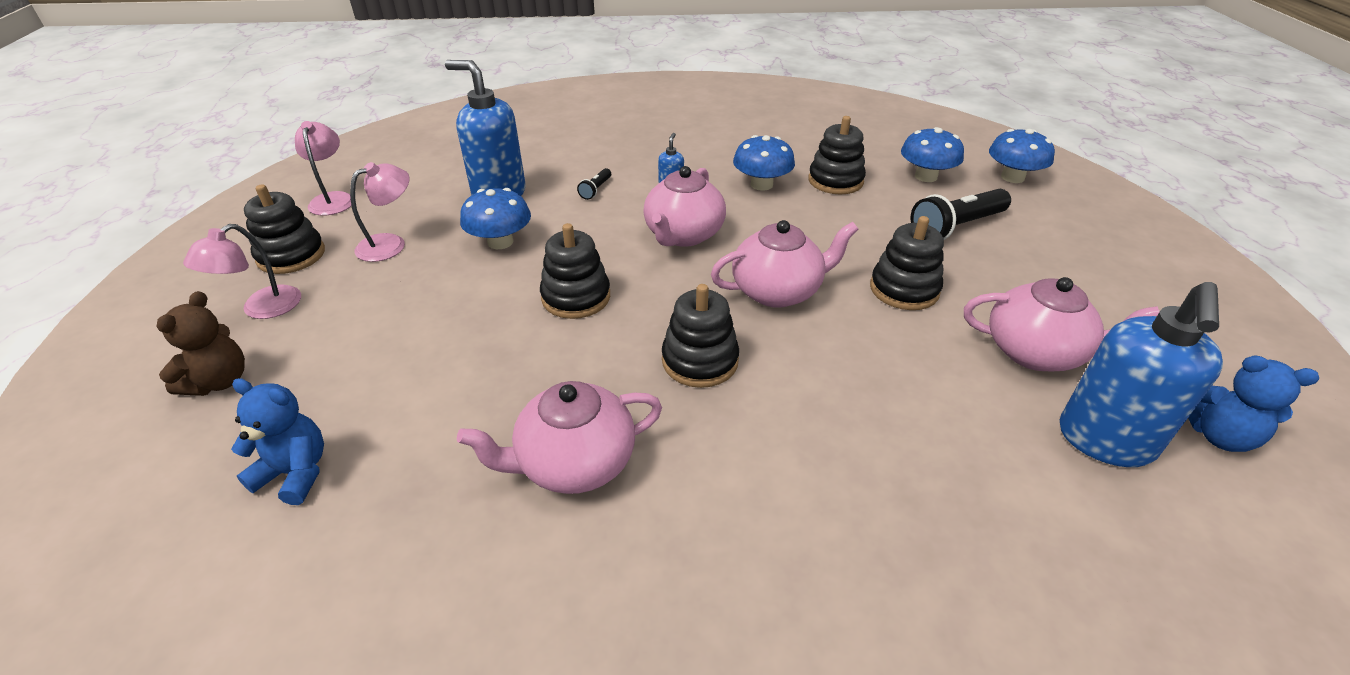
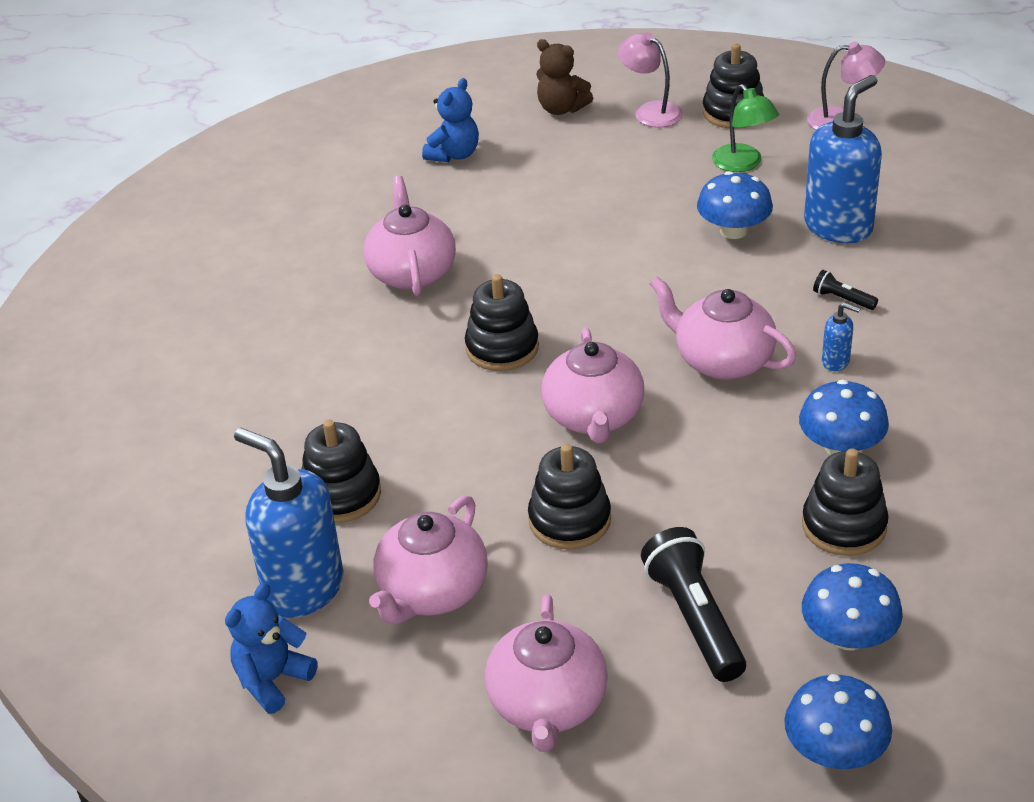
camera: 105 degrees right, 0 degrees up
(390, 244) = (743, 164): pink lamp -> green lamp
(576, 297) = (621, 278): black stacking toy -> black stacking toy (341, 495)
(1083, 277) = (547, 705): none -> pink teapot

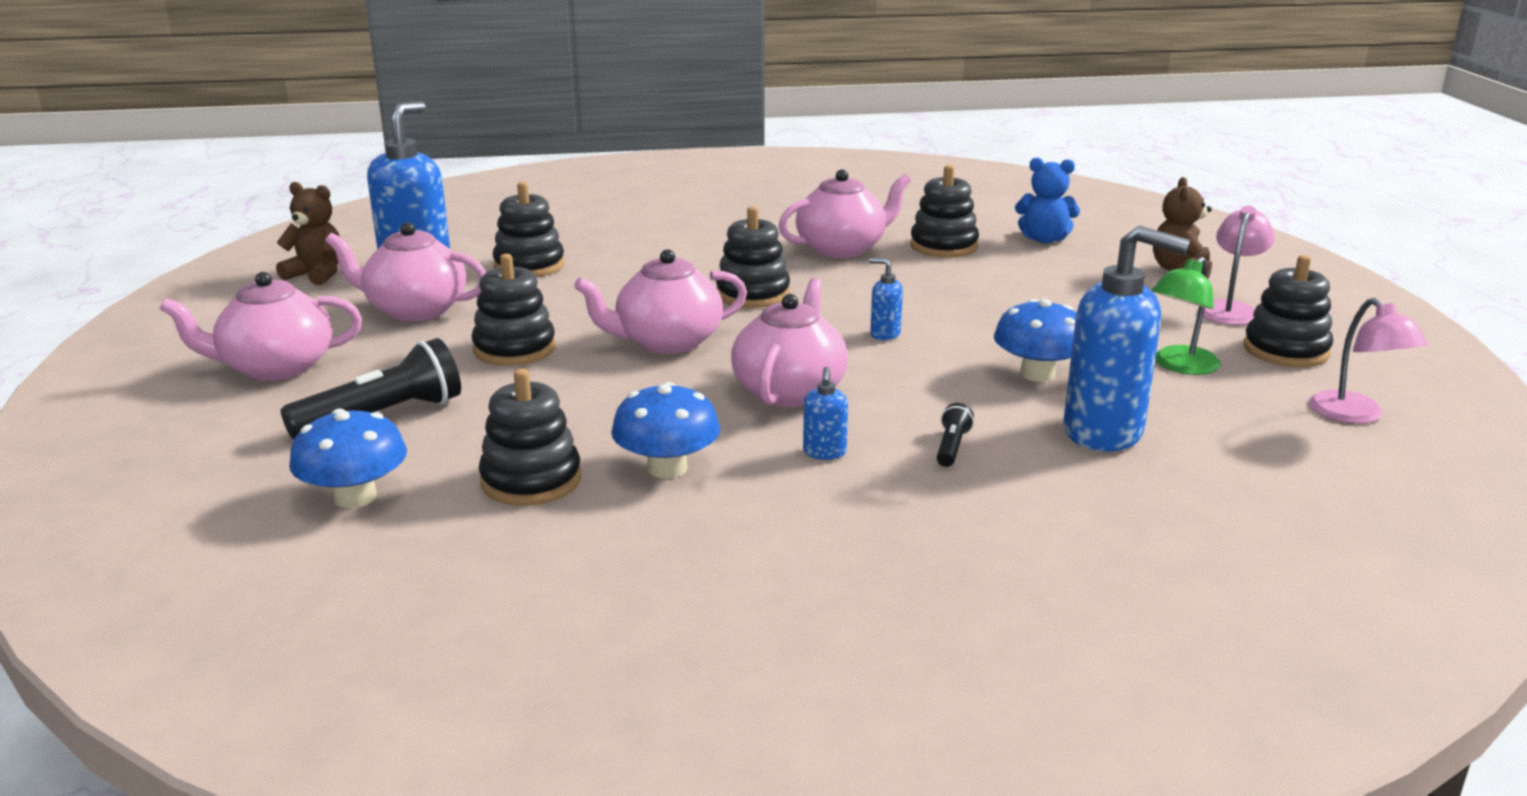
camera: 70 degrees right, 15 degrees down
(272, 680) = (317, 274): blue teddy bear -> brown teddy bear
(439, 212) = (943, 246): none -> black stacking toy
(628, 289) = (884, 334): none -> blue soap dispenser
(834, 751) = (189, 502): blue mushroom -> none

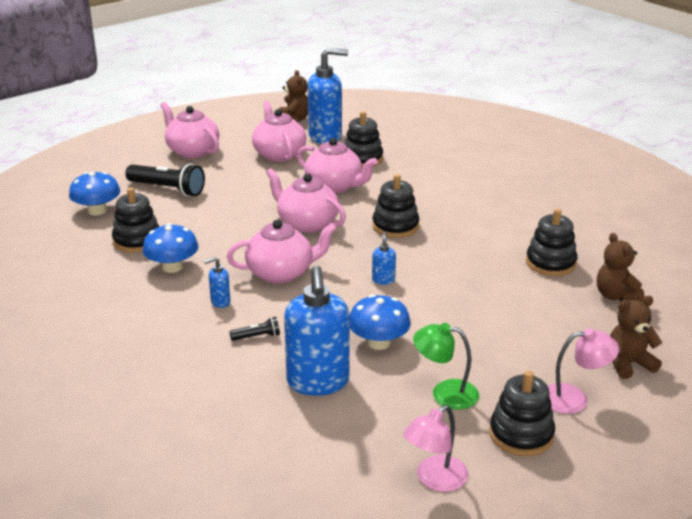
camera: 60 degrees right, 5 degrees up
(514, 349) = (260, 191): black stacking toy -> none
(842, 249) = (500, 232): pink teapot -> pink teapot (334, 186)
(1044, 239) = (616, 296): blue teddy bear -> brown teddy bear

